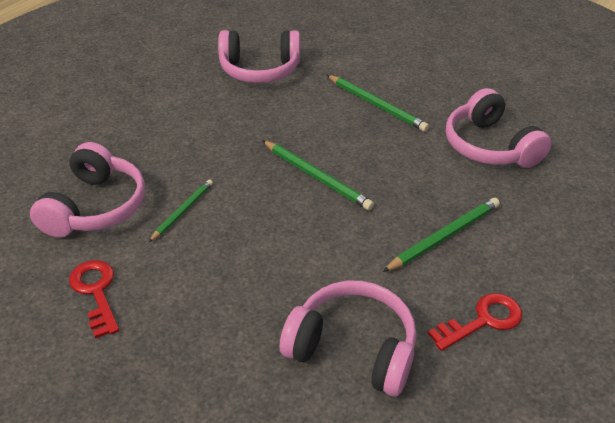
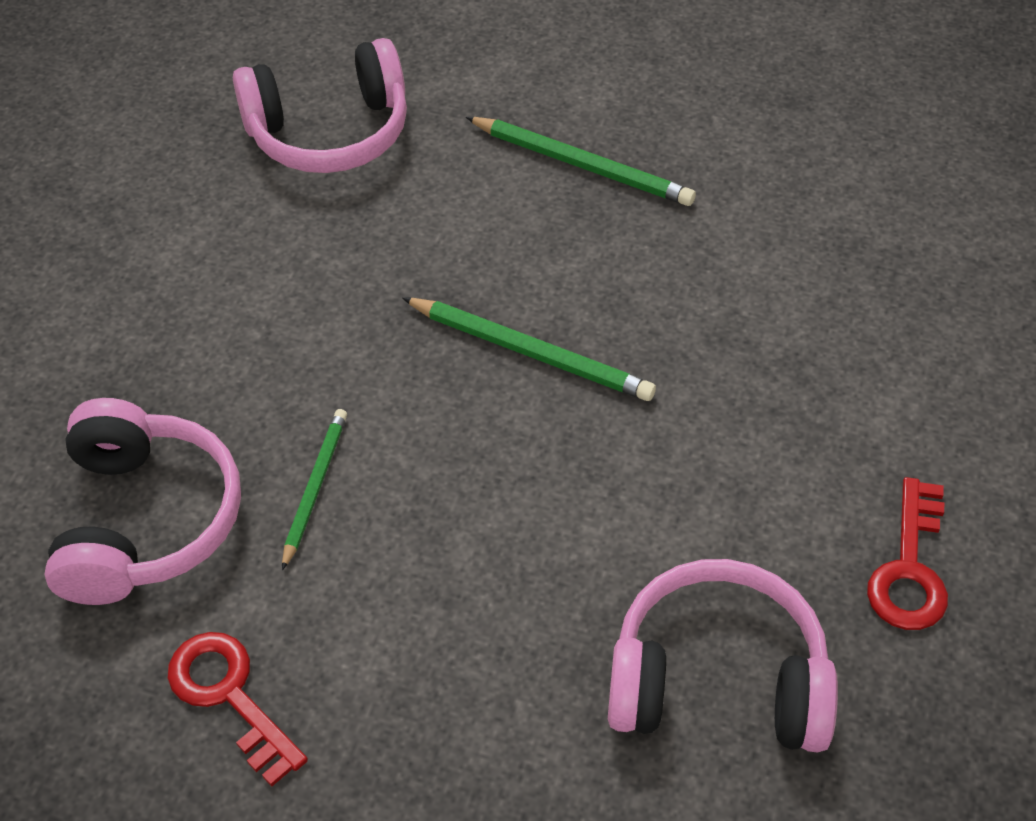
camera: 15 degrees left, 10 degrees up
(444, 236) = (795, 421): green pencil -> none
(483, 320) = (909, 568): red key -> red key turned 150 degrees clockwise
(489, 146) = (813, 211): pink headphones -> none

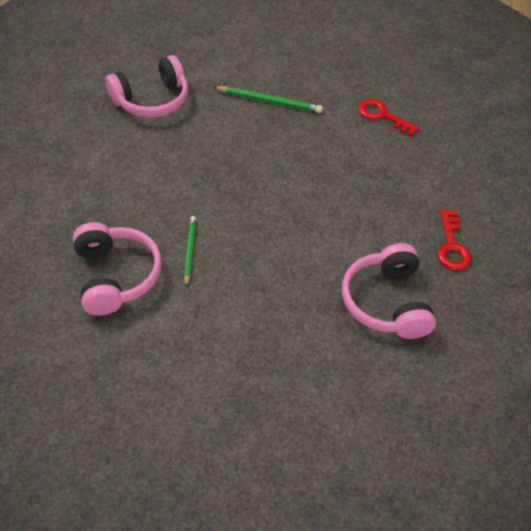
camera: 15 degrees left, 0 degrees up
(229, 696) = (177, 343): red key -> red key (382, 116)
(531, 352) = (269, 181): green pencil -> none
(718, 679) = (386, 302): pink headphones -> pink headphones turned 90 degrees counterclockwise

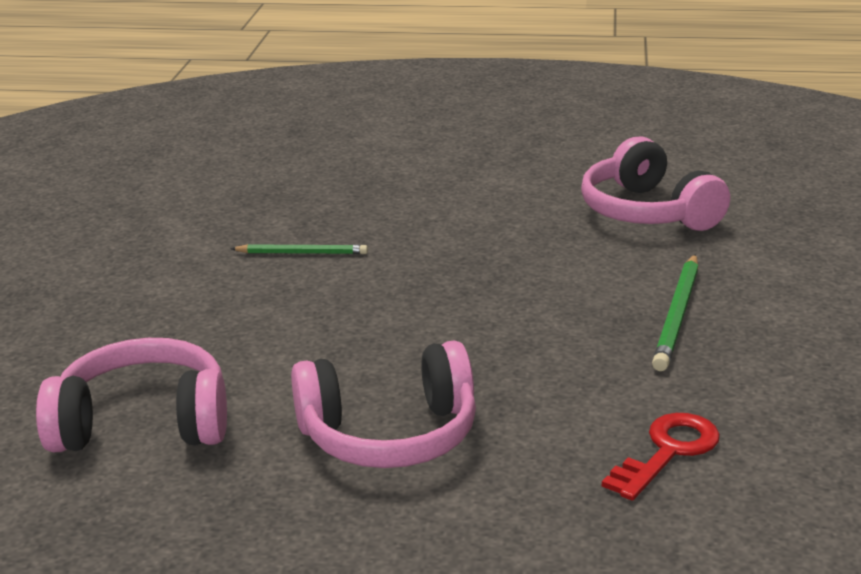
camera: 95 degrees right, 25 degrees down
(116, 276) = (268, 207): pink headphones -> pink headphones (389, 435)
(452, 246) = (256, 516): red key -> none

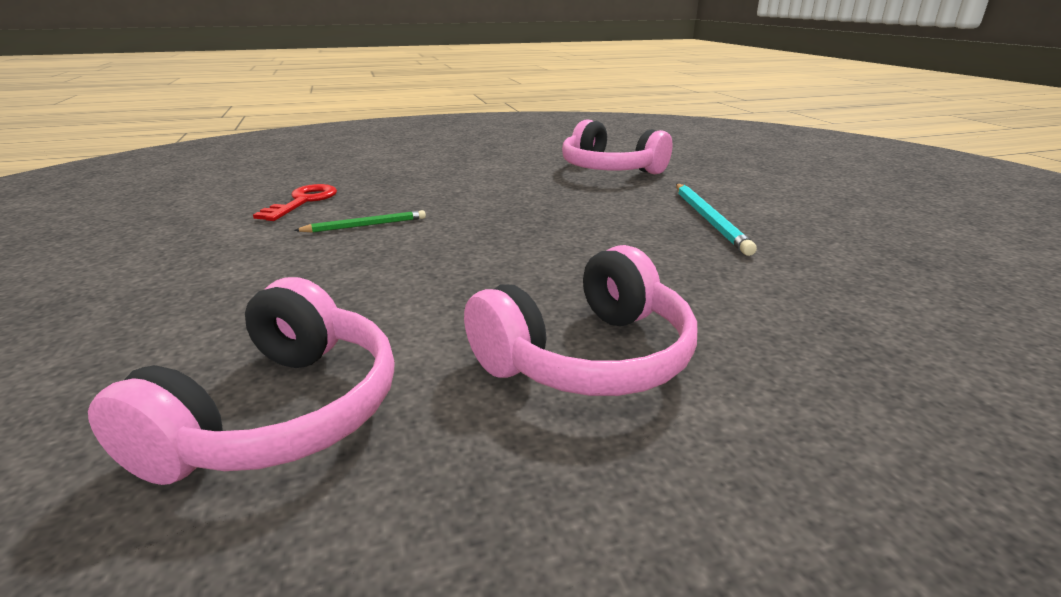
camera: 25 degrees left, 0 degrees up
(143, 423) = (280, 414): pink headphones -> pink headphones turned 135 degrees clockwise
(668, 452) = (842, 312): red key -> red key (303, 201)
(677, 315) = (709, 220): green pencil -> turquoise pencil

